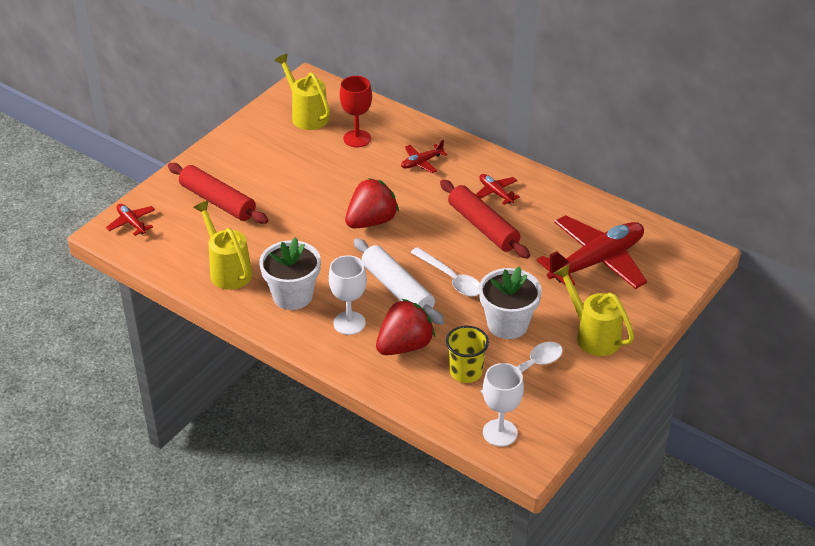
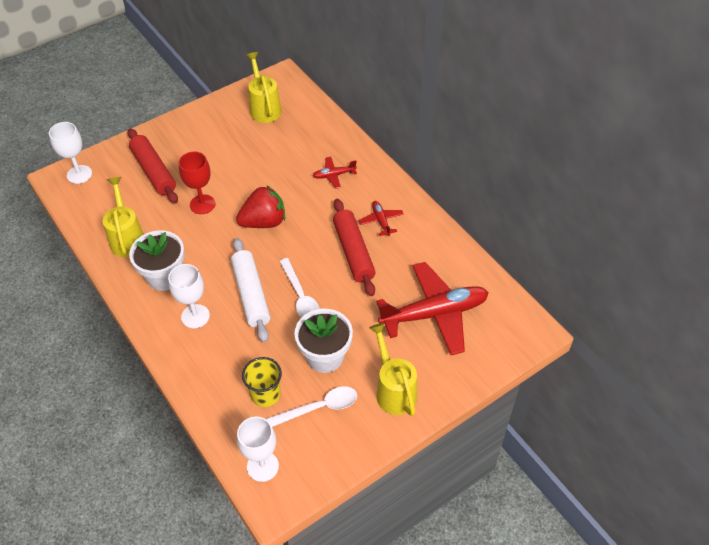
camera: 20 degrees right, 10 degrees up
(132, 223) = (79, 174): red plane -> white goblet
(357, 138) = (293, 139): red goblet -> red goblet (202, 204)
(404, 346) = (228, 352): red strawberry -> none

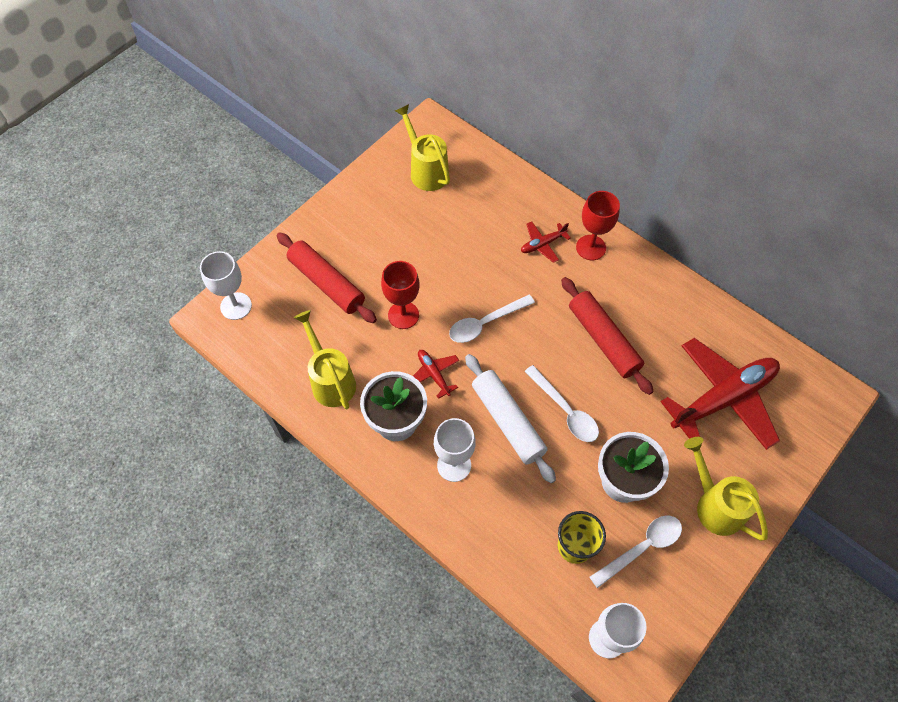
camera: 15 degrees left, 10 degrees up
(264, 222) = (485, 323): red strawberry -> white spoon
(372, 184) = (591, 247): none -> red goblet
(381, 221) = (619, 293): red plane -> red plane (433, 374)

